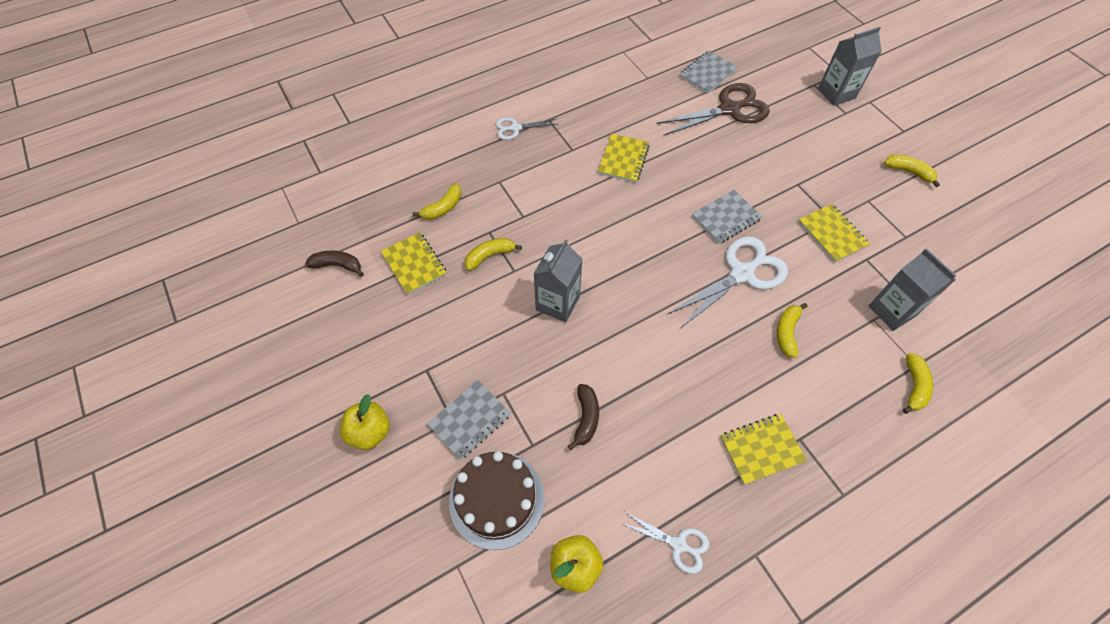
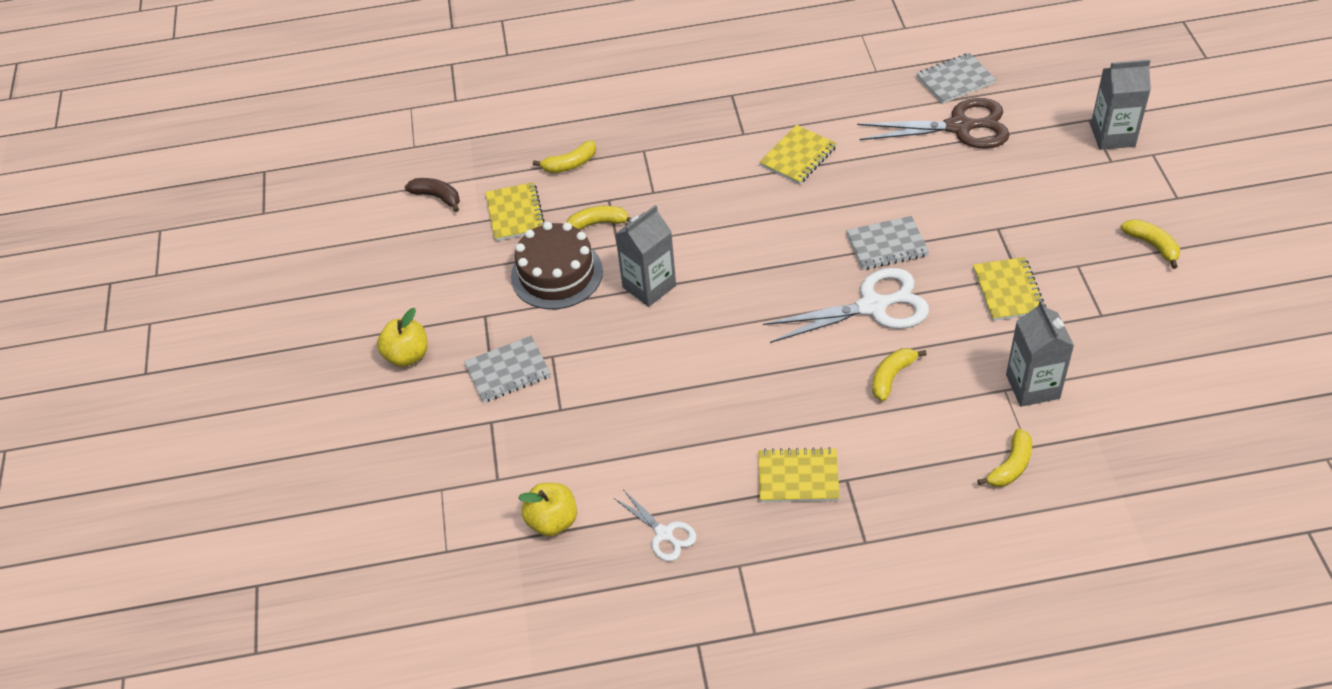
camera: 25 degrees right, 10 degrees down
(497, 499) = (503, 445): brown cake -> brown cake (557, 274)
(515, 128) = (688, 97): white scissors -> none
(586, 418) = (626, 400): brown banana -> none

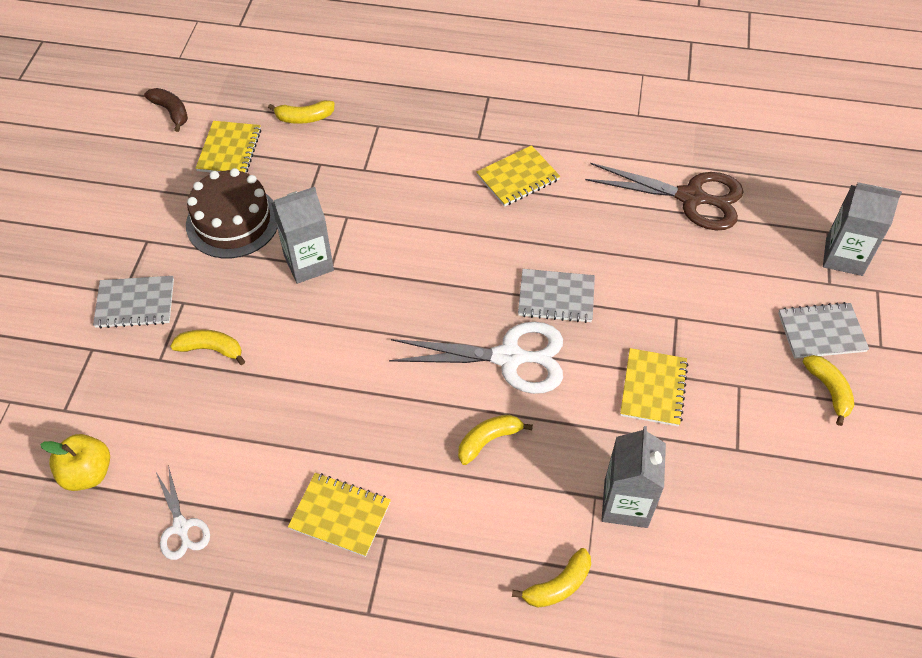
camera: 15 degrees right, 5 degrees up
(407, 356) = (57, 257): yellow apple -> none
(598, 223) = (297, 184): yellow banana -> yellow banana (211, 349)
(955, 80) = (711, 148): grey notebook -> grey notebook (821, 332)

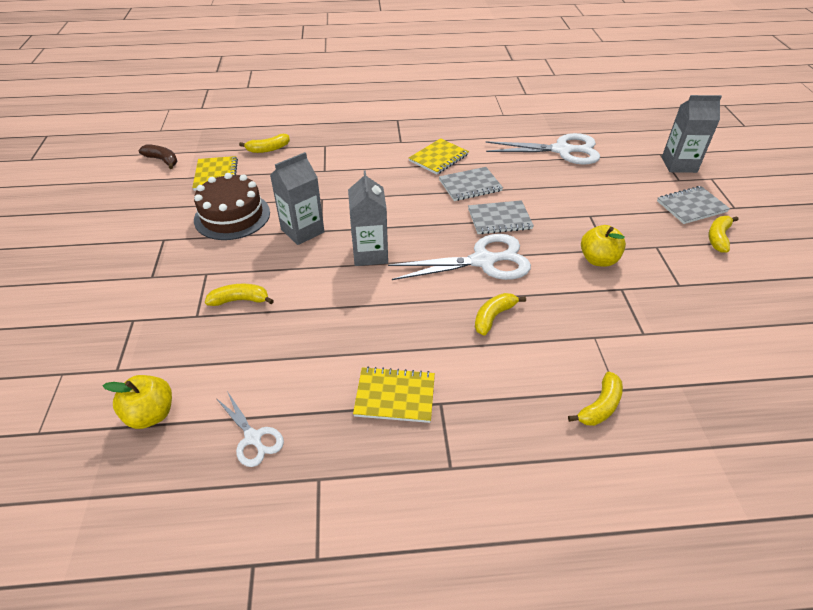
camera: 15 degrees left, 10 degrees down
(135, 303) = (164, 281): grey notebook -> grey notebook (470, 185)
(626, 503) = (620, 337): grey carton -> grey carton (370, 254)
(653, 388) = (598, 260): yellow notebook -> yellow apple
(691, 197) = (561, 150): brown scissors -> white scissors
(829, 390) = (718, 238): yellow banana -> yellow banana turned 120 degrees counterclockwise

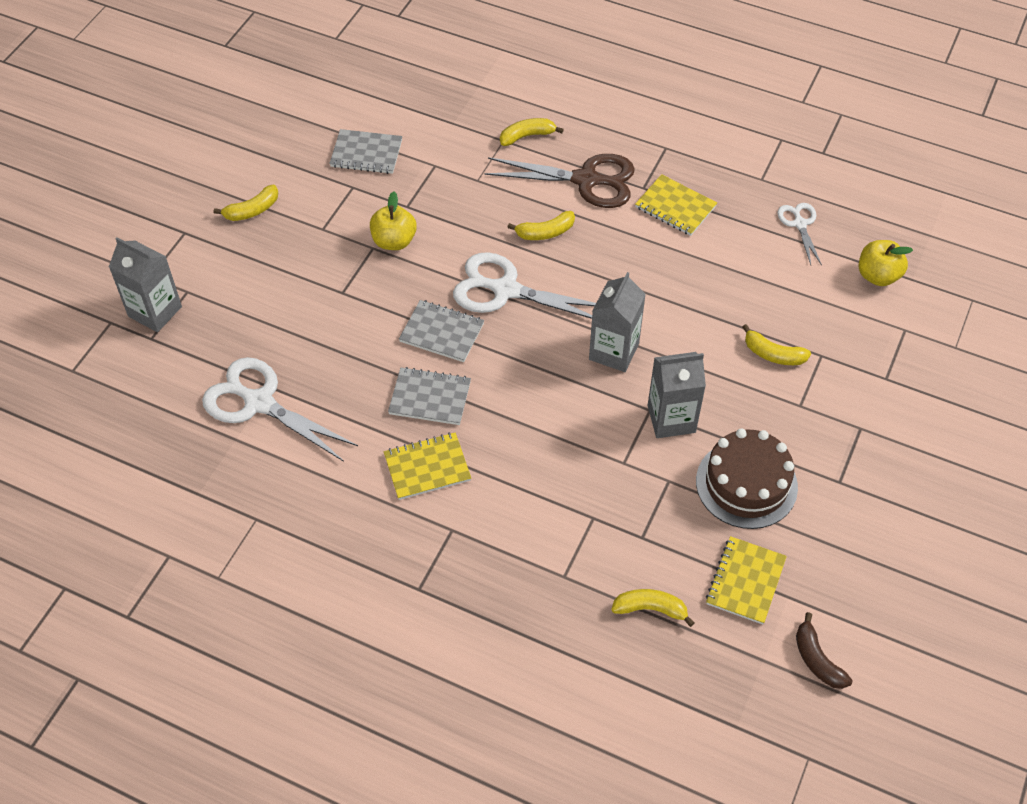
camera: 150 degrees left, 10 degrees up
(501, 384) = (586, 180): none -> brown scissors
(691, 206) = (225, 253): grey notebook -> grey notebook (366, 153)

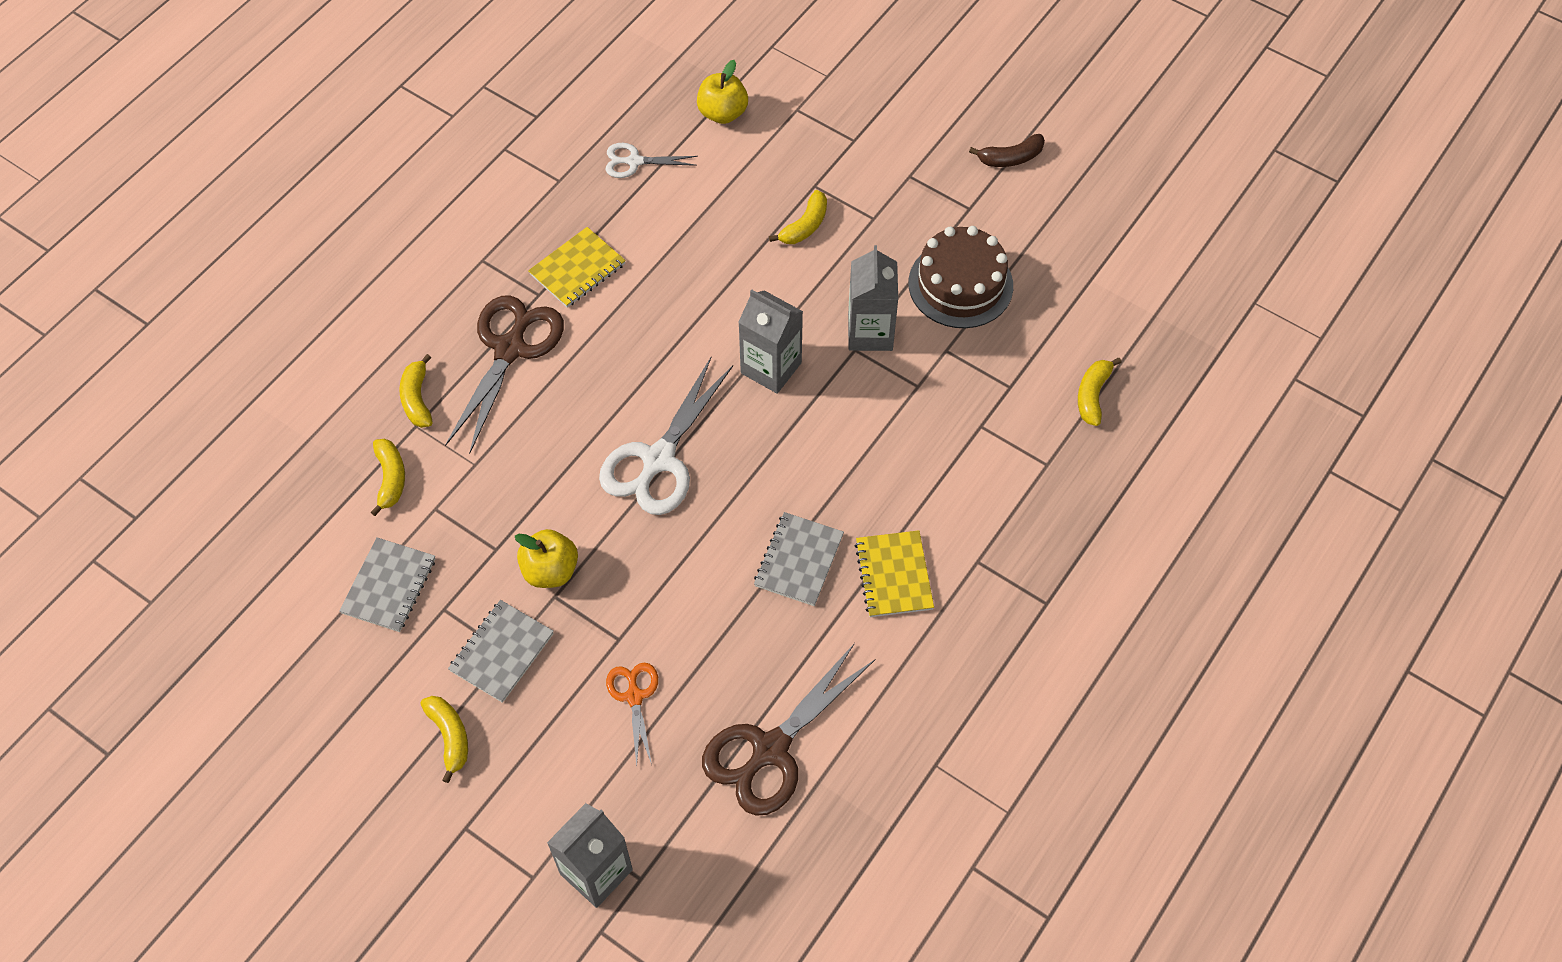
camera: 80 degrees left, 5 degrees up
(259, 403) = (770, 749): white scissors -> brown scissors
(295, 310) = (634, 696): none -> orange scissors
(442, 332) = (707, 536): grey notebook -> grey notebook (501, 652)
(545, 232) = (581, 405): yellow banana -> yellow banana (391, 478)
(745, 581) = (1071, 310): yellow notebook -> none
(817, 660) = (1159, 272): brown banana -> brown banana (1011, 158)

